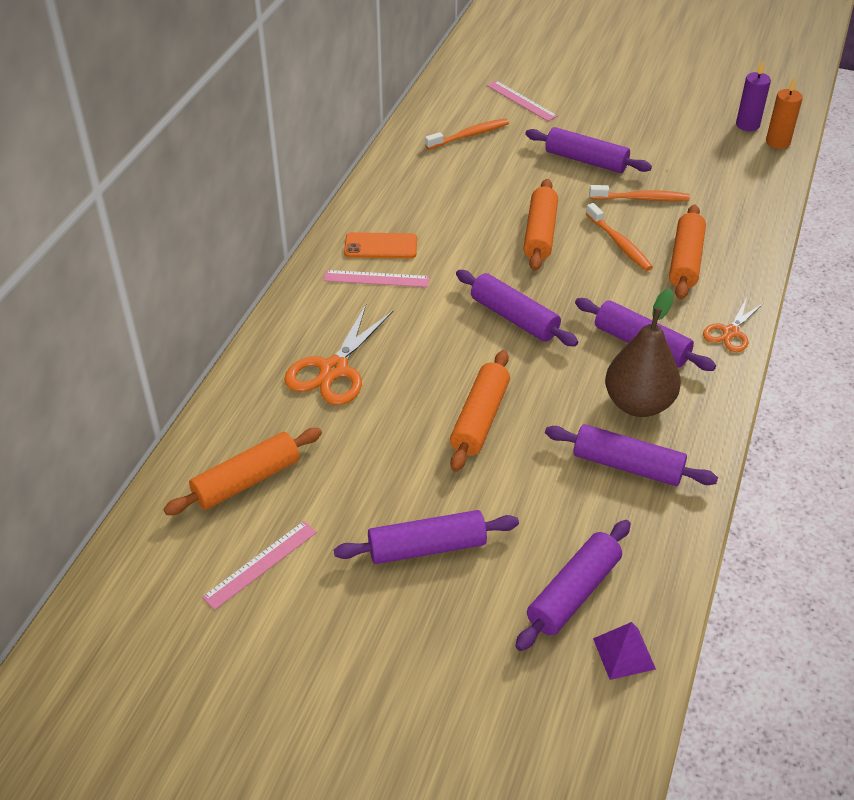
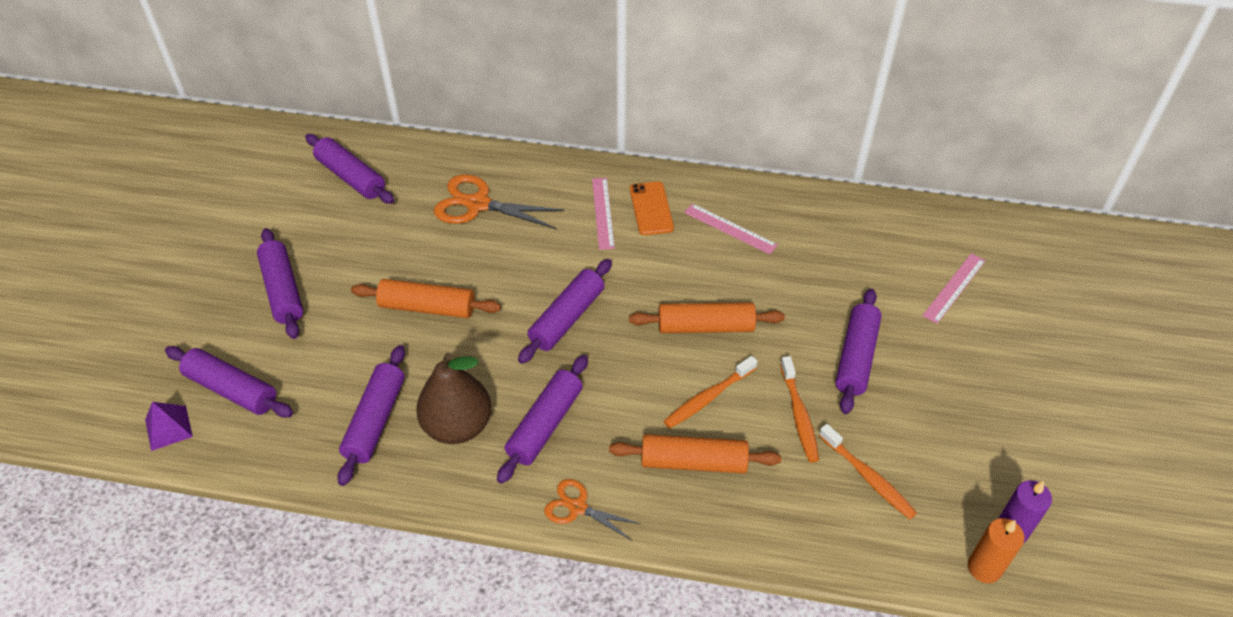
camera: 80 degrees right, 5 degrees up
(247, 481) = (351, 177): orange rolling pin -> purple rolling pin
(260, 564) = (270, 199): pink ruler -> pink ruler (730, 228)
(469, 135) = (862, 250): orange toothbrush -> orange toothbrush (867, 477)

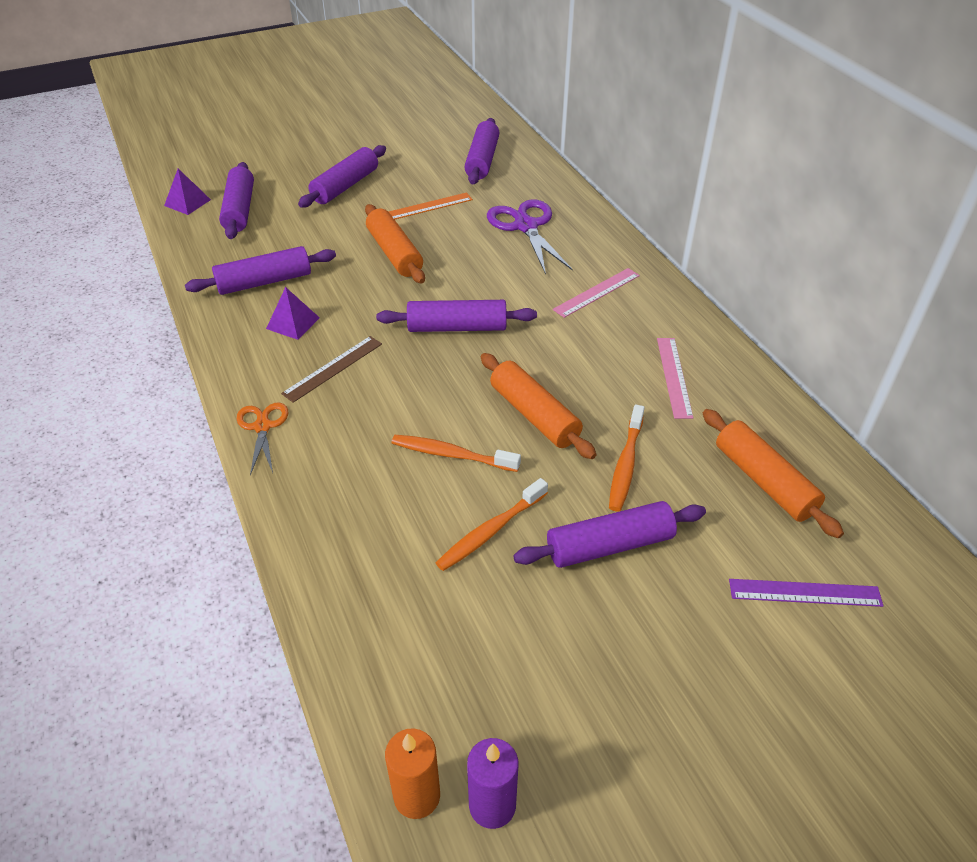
camera: 55 degrees right, 5 degrees down
(381, 251) = (426, 207): none -> orange ruler
(457, 426) = (293, 323): brown pear -> purple pyramid
(478, 204) = (525, 226): orange scissors -> purple scissors
(545, 425) = (333, 368): purple rolling pin -> brown ruler
(651, 208) = (636, 317): orange phone -> none
(693, 462) = (369, 478): orange rolling pin -> orange rolling pin (764, 481)
(867, 477) = (458, 624): orange toothbrush -> orange toothbrush (625, 464)
(954, 288) = (805, 593): pink ruler -> purple ruler

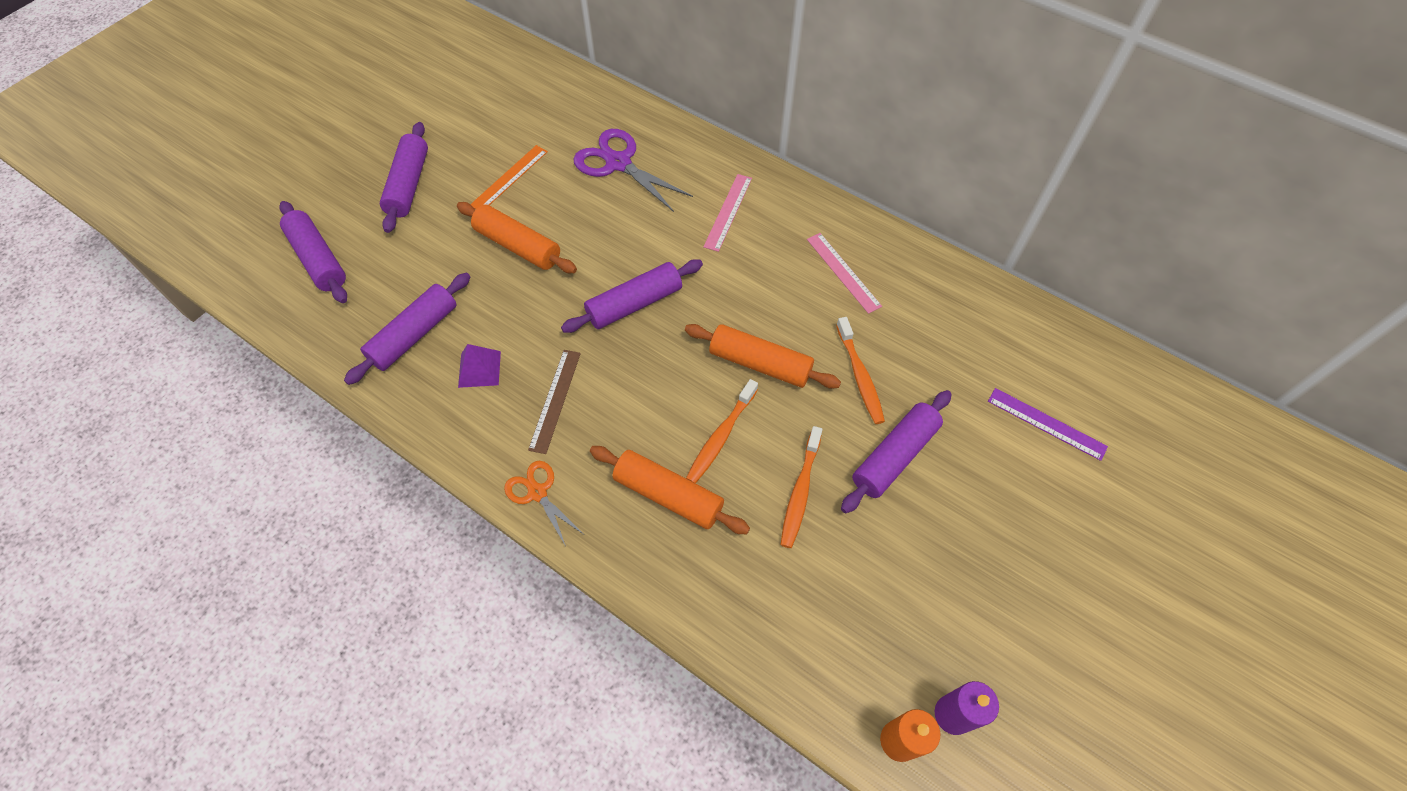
camera: 30 degrees left, 15 degrees up
(187, 202) = (252, 274): purple pyramid -> none
(452, 454) = (721, 436): orange toothbrush -> orange toothbrush turned 45 degrees counterclockwise
(482, 160) = (524, 99): purple rolling pin -> none
(764, 481) = (965, 340): orange rolling pin -> orange rolling pin (668, 495)
(805, 593) = (1046, 423): purple ruler -> purple ruler turned 60 degrees clockwise

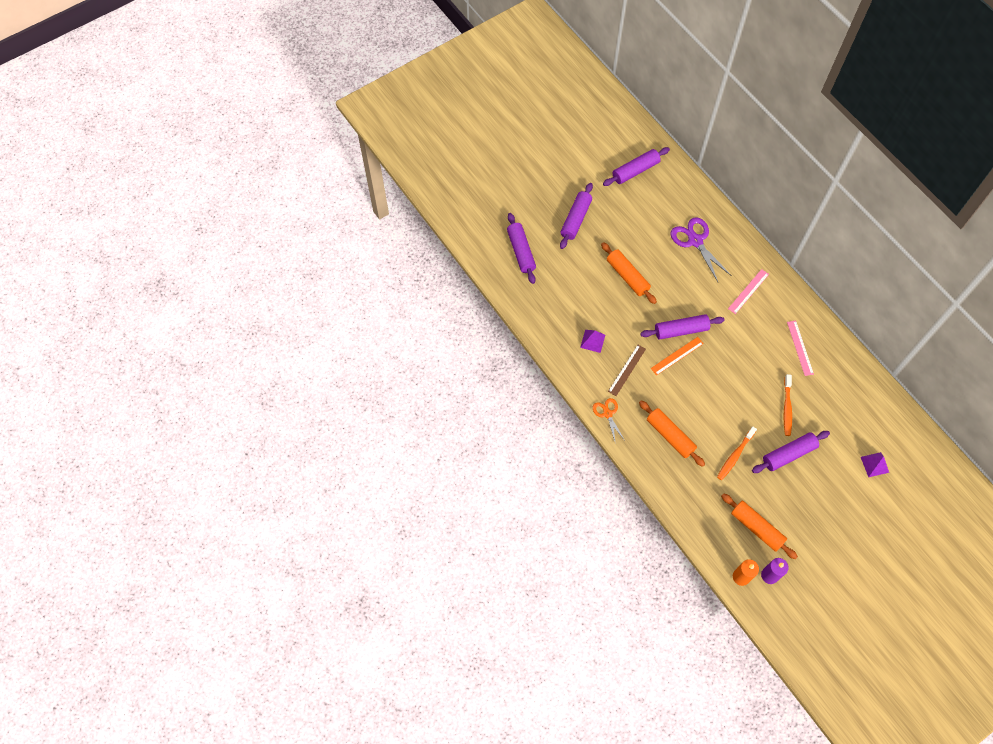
camera: 20 degrees right, 5 degrees up
(414, 335) = (563, 311): purple rolling pin -> purple rolling pin (635, 170)
(509, 178) = (632, 232): orange ruler -> orange ruler (677, 356)
(721, 436) = (704, 415): orange toothbrush -> none
(760, 364) = (737, 384): orange rolling pin -> orange rolling pin (756, 528)
(1046, 423) = (874, 464): purple ruler -> purple pyramid

